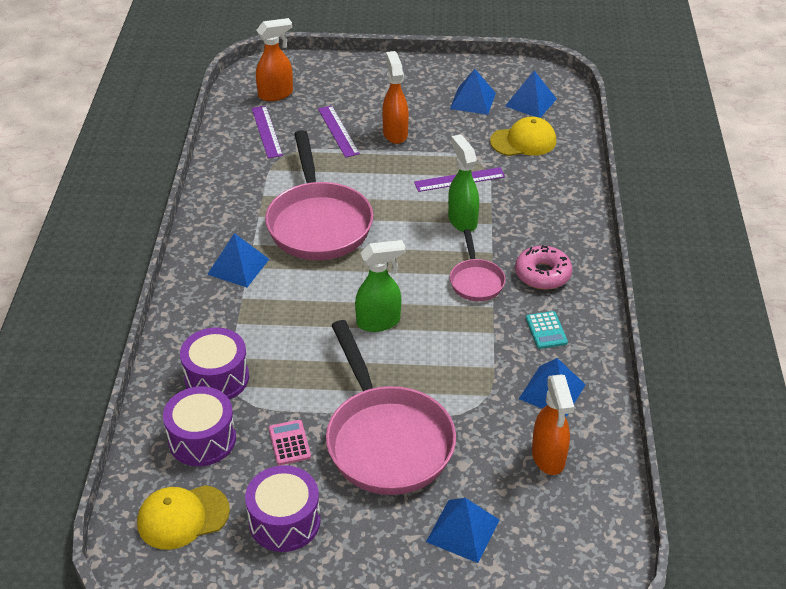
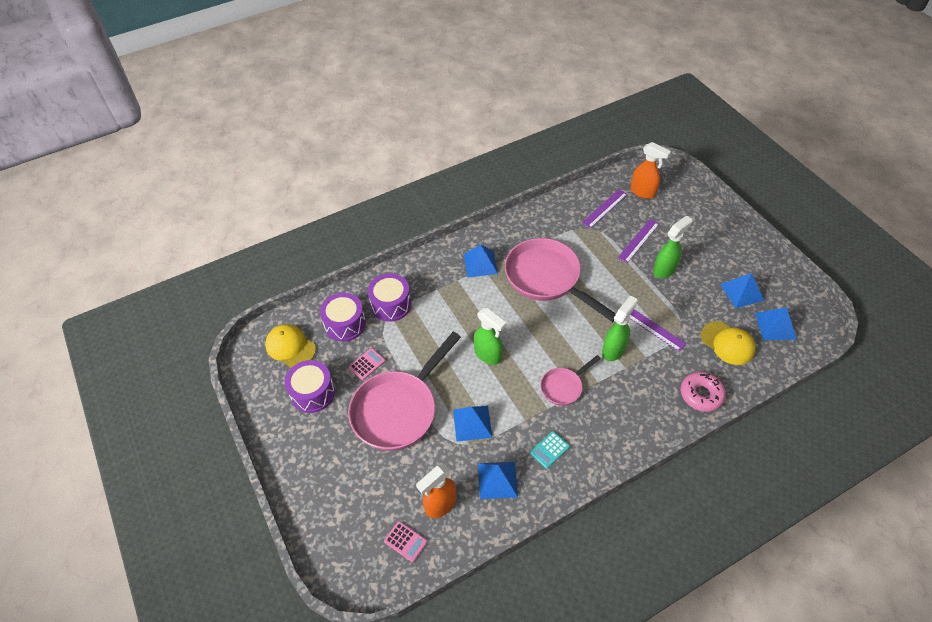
camera: 60 degrees right, 10 degrees up
(318, 223) = (547, 279): pink pan -> pink pan turned 90 degrees clockwise
(395, 133) = (665, 269): orange spray bottle -> green spray bottle
(463, 530) = (356, 485): blue pyramid -> blue pyramid (472, 423)
(542, 274) = (601, 422): pink donut -> pink donut (701, 394)
(574, 512) = (405, 541): none -> pink calculator

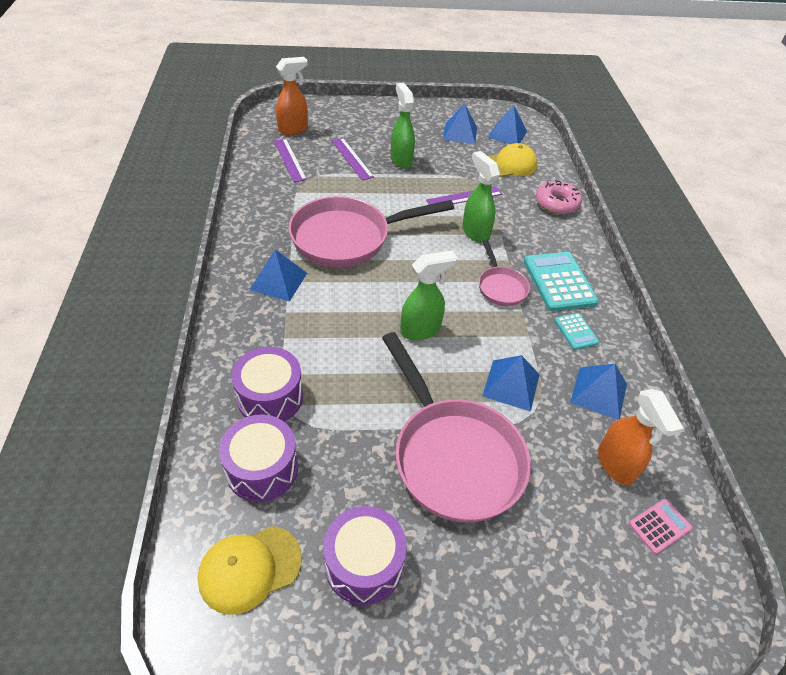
camera: 70 degrees left, 5 degrees down
(367, 364) = (355, 466): pink calculator -> none
(598, 424) = (559, 282): none -> turquoise calculator

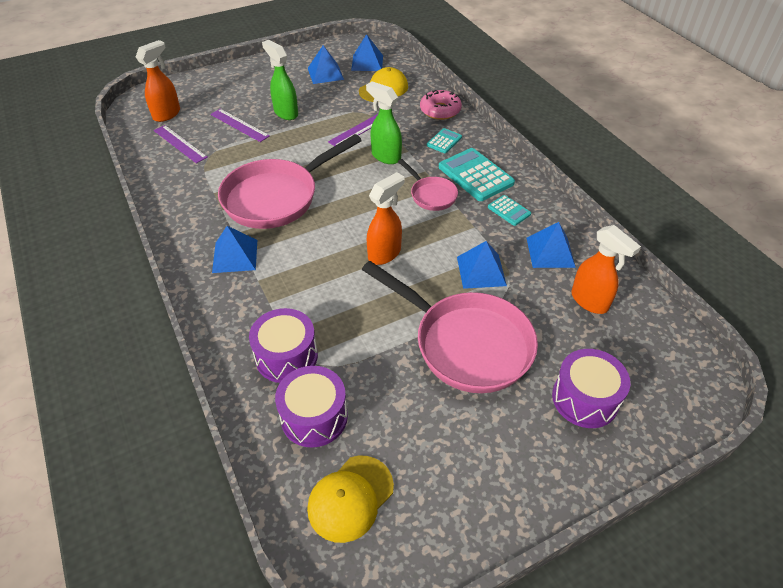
camera: 20 degrees left, 0 degrees up
(364, 564) = (441, 454): purple drum -> purple drum (585, 399)
(421, 330) = (385, 253): green spray bottle -> orange spray bottle
(544, 236) = (444, 141): none -> turquoise calculator
(659, 526) = (642, 333): pink calculator -> none

